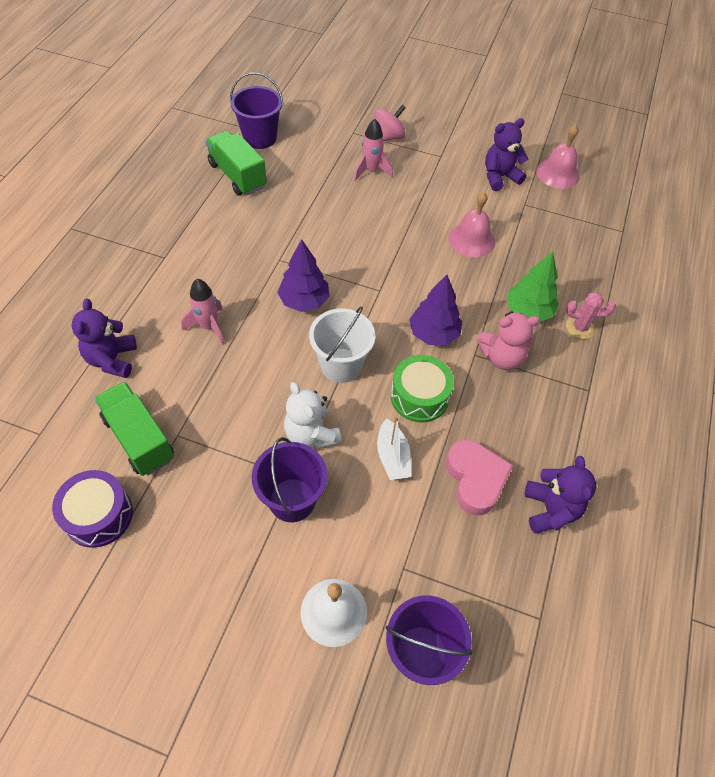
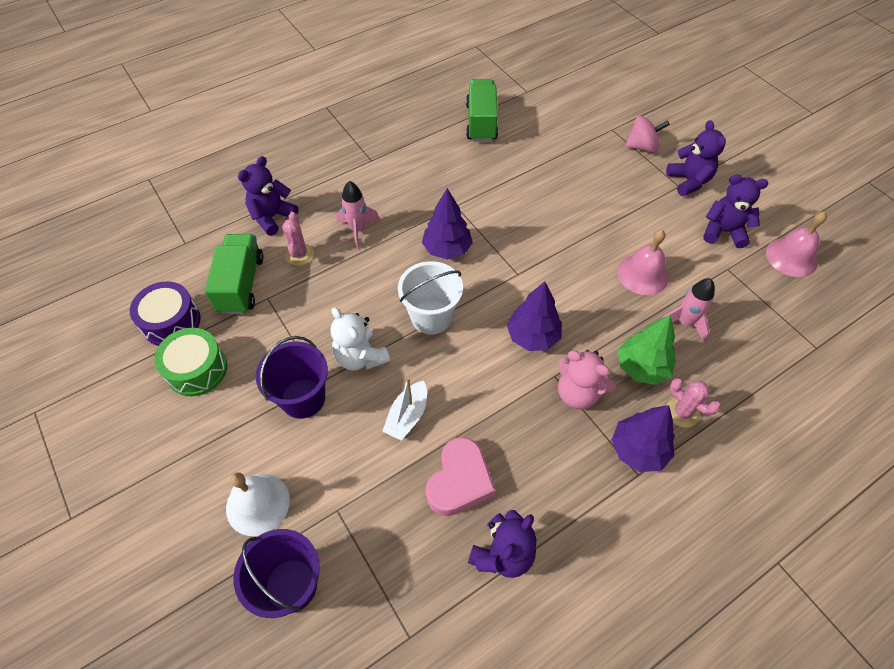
camera: 40 degrees right, 0 degrees up
(172, 379) = (299, 254): none -> pink cactus
(260, 138) = (526, 100): purple bucket -> none
(311, 434) = (360, 357): white teddy bear -> white teddy bear turned 45 degrees counterclockwise
(371, 171) = (599, 169): pink rocket -> pink rocket (684, 323)
(419, 397) = (473, 381): green drum -> green drum (197, 369)
(445, 149) = (688, 181): none -> purple teddy bear
(574, 373) = (638, 450): none -> purple tree

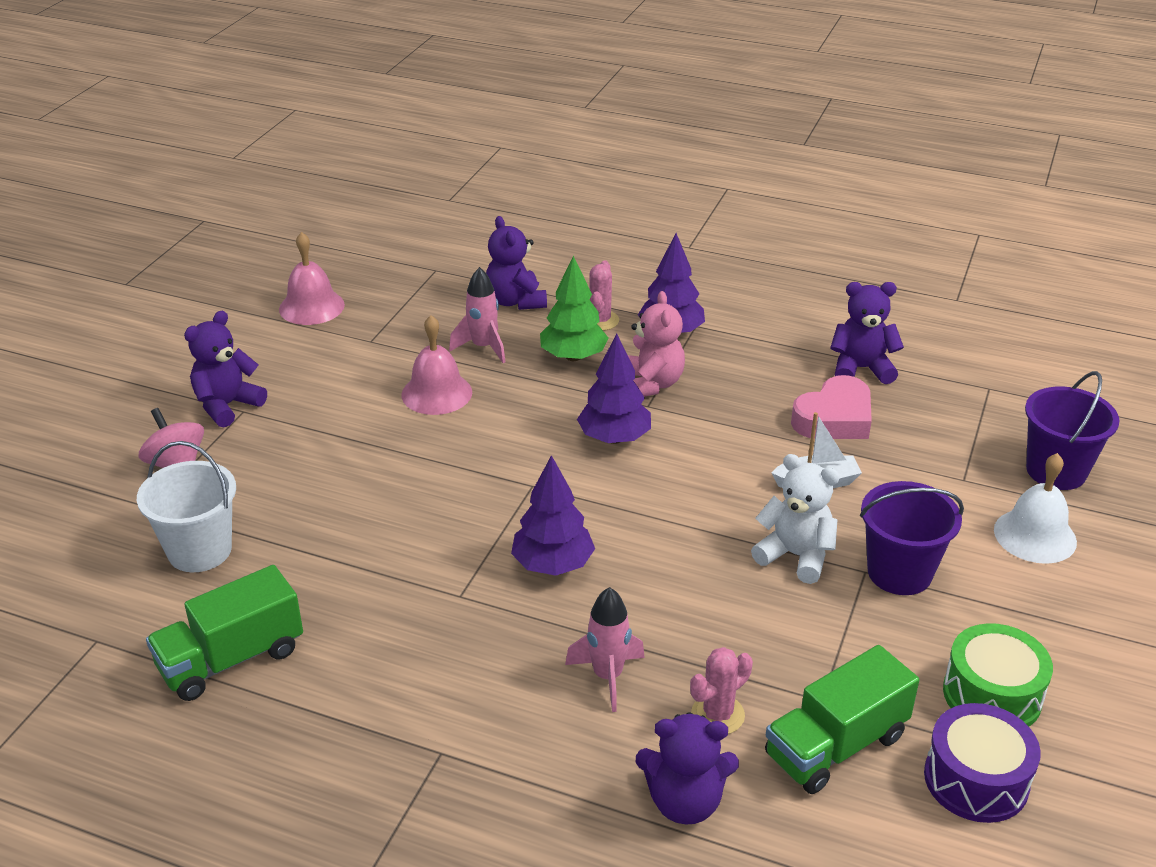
camera: 125 degrees left, 20 degrees down
(360, 357) = (795, 556): white teddy bear -> white teddy bear turned 75 degrees counterclockwise
(431, 317) = (675, 526): white bucket -> white bucket (200, 550)
(459, 481) = (834, 418): pink heart -> pink heart turned 150 degrees clockwise
(723, 231) = (307, 357): purple teddy bear -> purple teddy bear (516, 301)

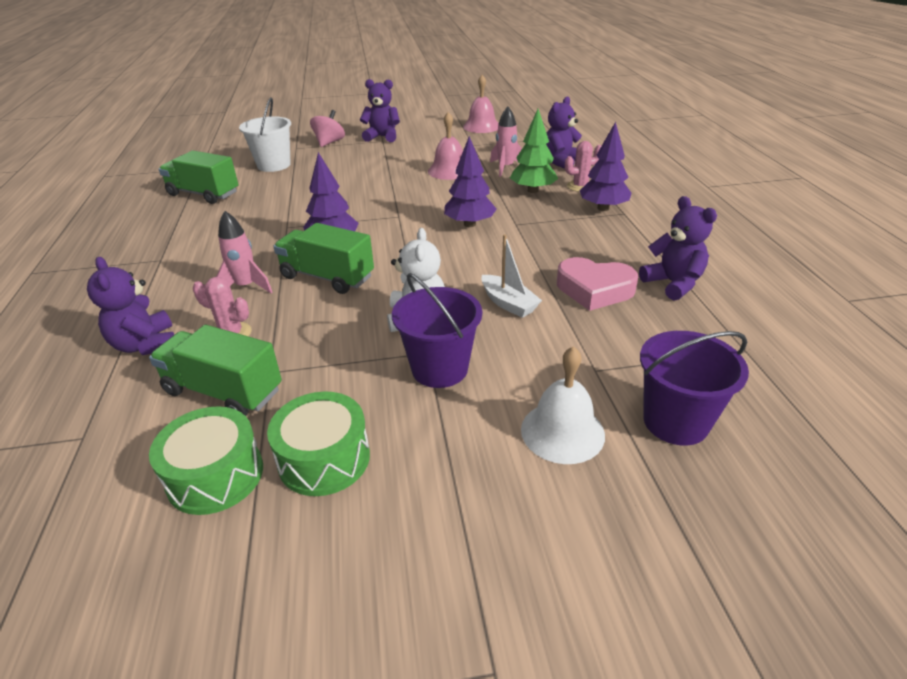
camera: 60 degrees right, 0 degrees up
(644, 597) = (327, 277): none -> green truck
(651, 384) = (539, 218): pink teddy bear -> none
(976, 779) = (215, 475): purple drum -> green drum

